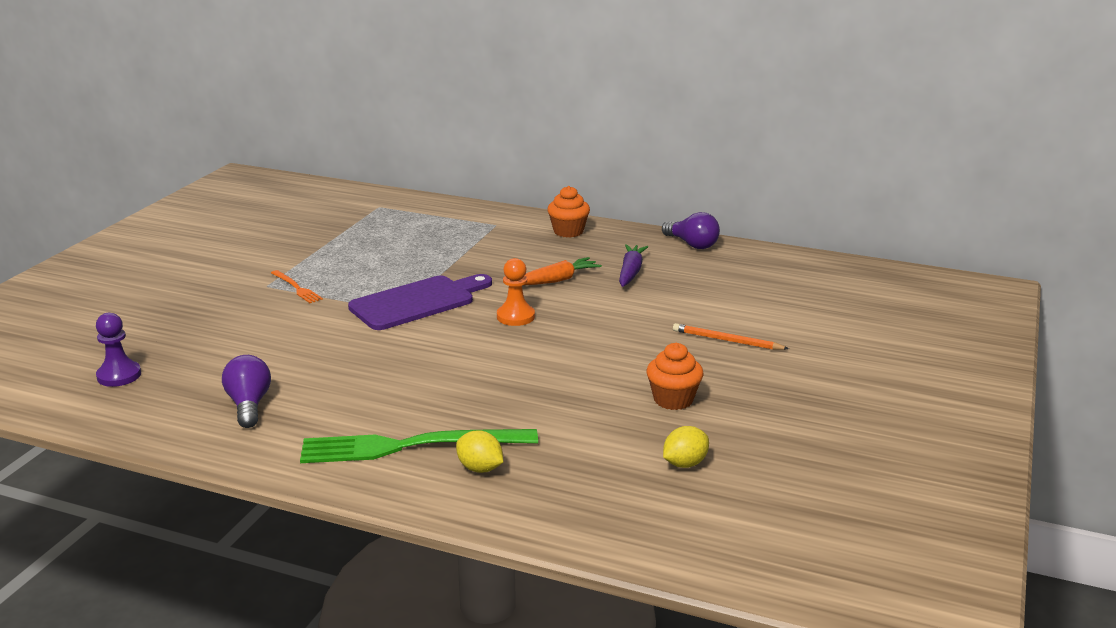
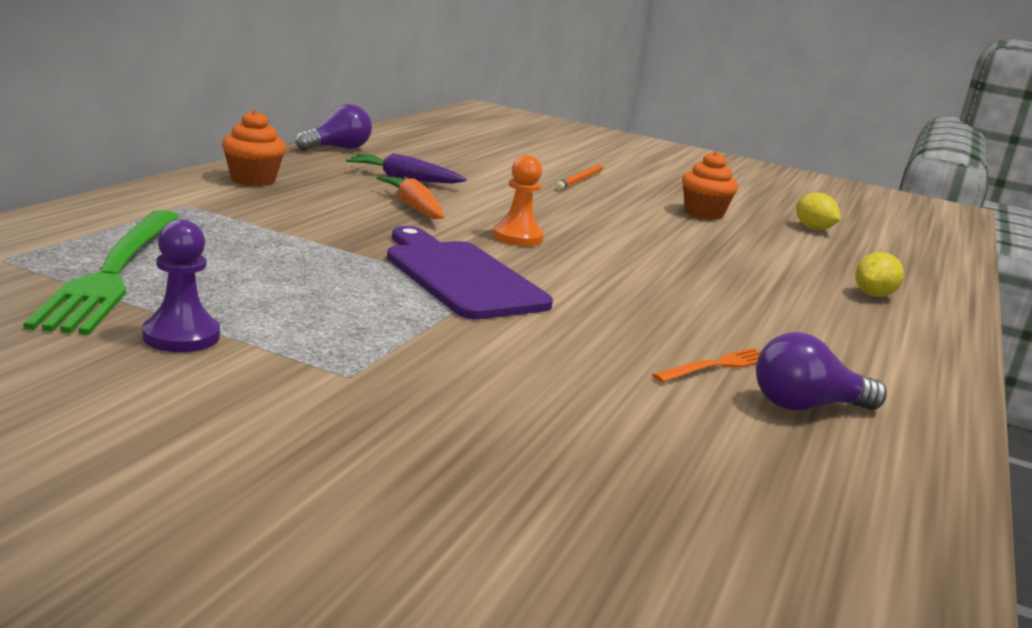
camera: 90 degrees left, 5 degrees down
(119, 375) = (754, 533): purple pawn -> purple pawn (181, 336)
(296, 288) = (373, 350): orange fork -> orange fork (716, 366)
(410, 446) = (852, 319): green fork -> green fork (114, 272)

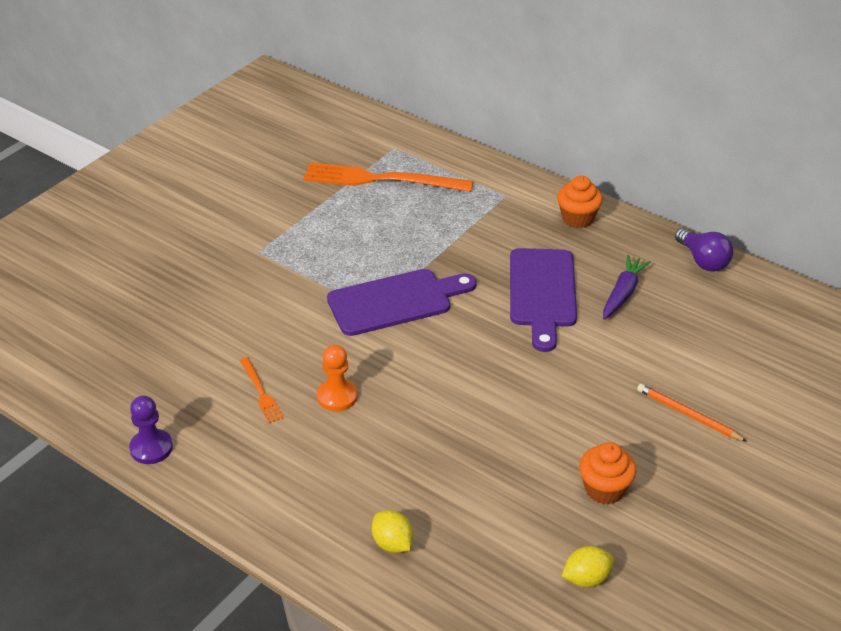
camera: 105 degrees right, 20 degrees up
(114, 272) = (381, 180): green fork -> orange fork
(181, 336) = (302, 204): purple pawn -> purple pawn (151, 448)
(414, 207) = (542, 293): orange carrot -> purple cutting board
(517, 237) = (485, 340): orange pawn -> orange pawn (337, 396)
(806, 406) = (206, 417): purple light bulb -> none

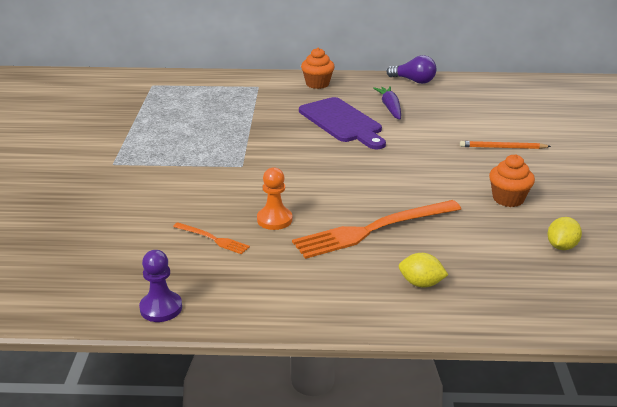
camera: 35 degrees left, 10 degrees down
(381, 180) = (162, 102): orange fork -> orange fork (373, 230)
(395, 301) = (251, 157): purple cutting board -> none

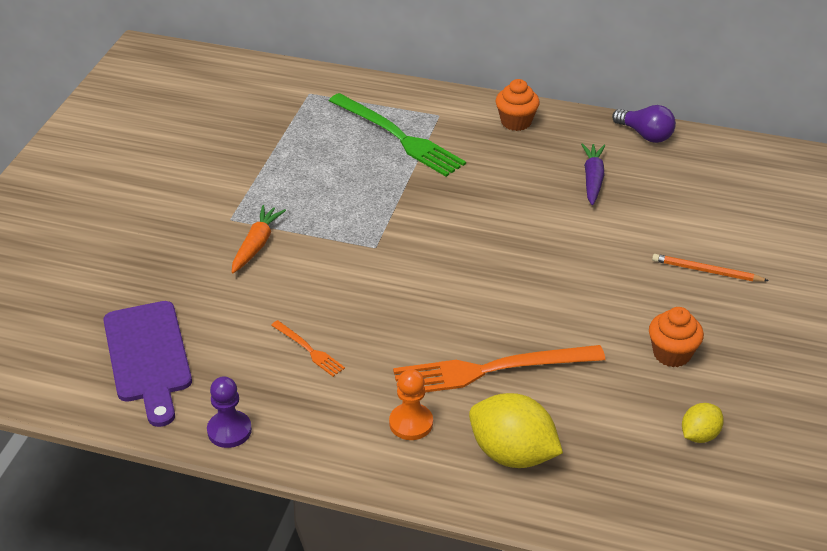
camera: 15 degrees right, 10 degrees up
(141, 177) = (256, 245): none -> orange carrot
(232, 101) = (398, 137): none -> green fork
(274, 220) = (385, 335): orange pawn -> orange pawn (411, 423)
(342, 122) = (521, 195): purple cutting board -> purple cutting board (148, 357)
(421, 283) = (512, 454): yellow lemon -> yellow lemon, size x1.86

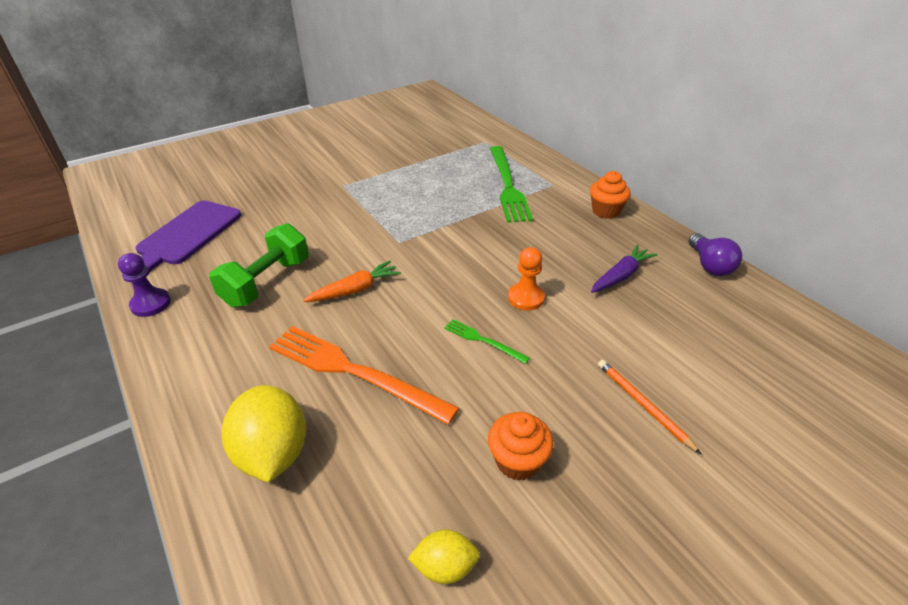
camera: 40 degrees right, 0 degrees up
(256, 245) = (334, 206): orange carrot -> orange carrot (355, 290)
(309, 350) = (267, 282): orange fork -> green dumbbell
(411, 423) = (247, 374): orange pawn -> orange pawn (526, 298)
(554, 290) = (483, 340): none -> green fork

